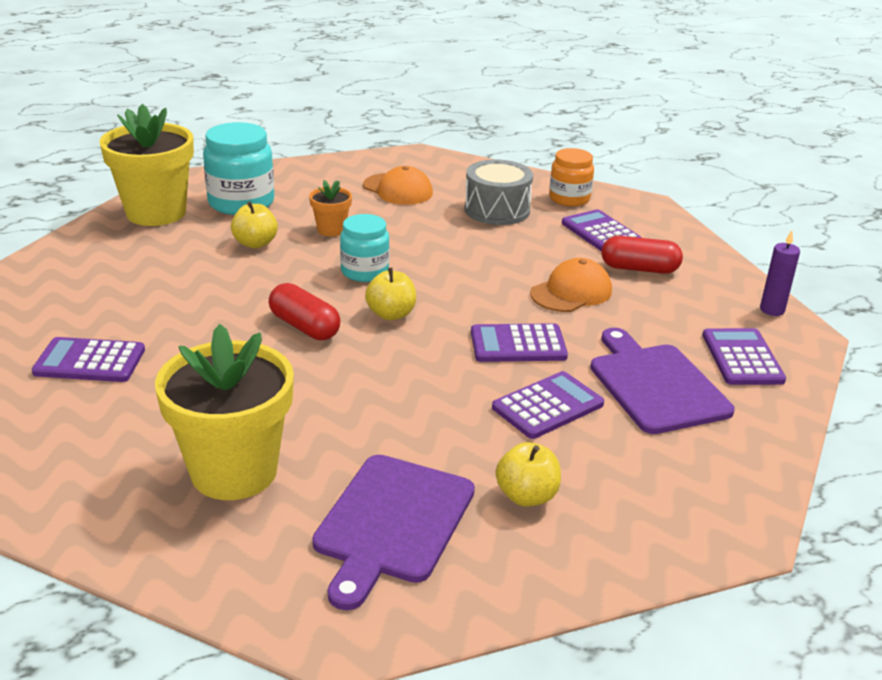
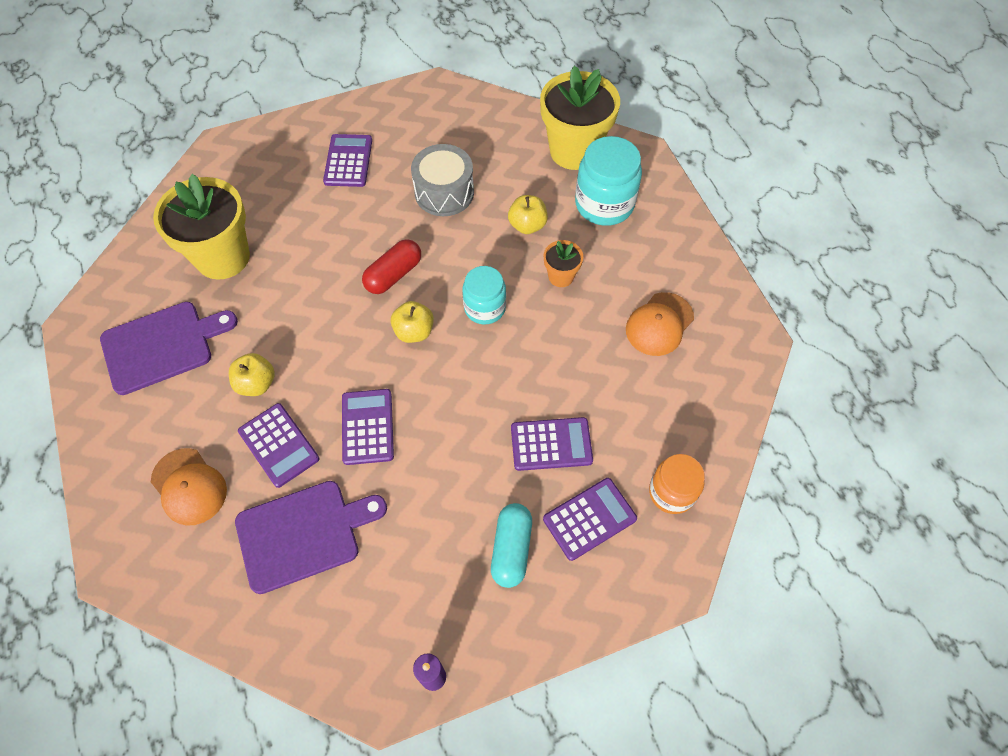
camera: 90 degrees right, 30 degrees up
(392, 523) = (162, 346): purple cutting board -> purple cutting board turned 135 degrees clockwise
(497, 210) = (628, 416): grey drum -> grey drum (444, 192)
(526, 496) = (176, 425): yellow apple -> yellow apple (256, 383)
(571, 292) = (459, 477): orange cap -> orange cap (189, 486)
(639, 269) = (511, 549): red capsule -> turquoise capsule
(742, 358) = (343, 622): purple calculator -> purple calculator (551, 444)

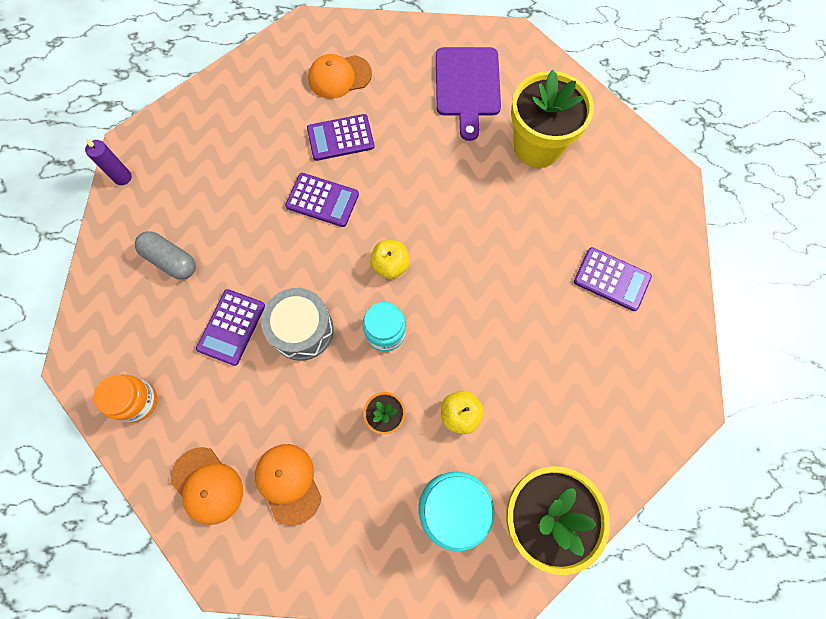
camera: 115 degrees right, 10 degrees up
(256, 383) = (401, 138): yellow apple -> none
(303, 534) = (264, 133): purple cutting board -> none
(393, 275) = (457, 270): red capsule -> none
(444, 192) = (535, 352): grey drum -> grey drum (302, 330)
(511, 549) = (171, 260): turquoise capsule -> grey capsule
(589, 519) = (157, 326): purple calculator -> none
(702, 387) = (207, 485): none -> orange cap

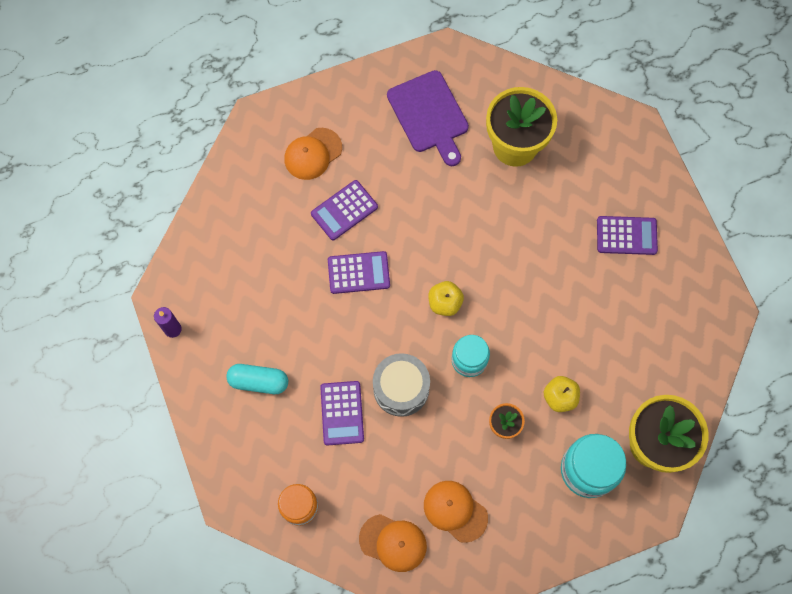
camera: 25 degrees left, 0 degrees up
(171, 260) = (258, 381): grey capsule -> turquoise capsule

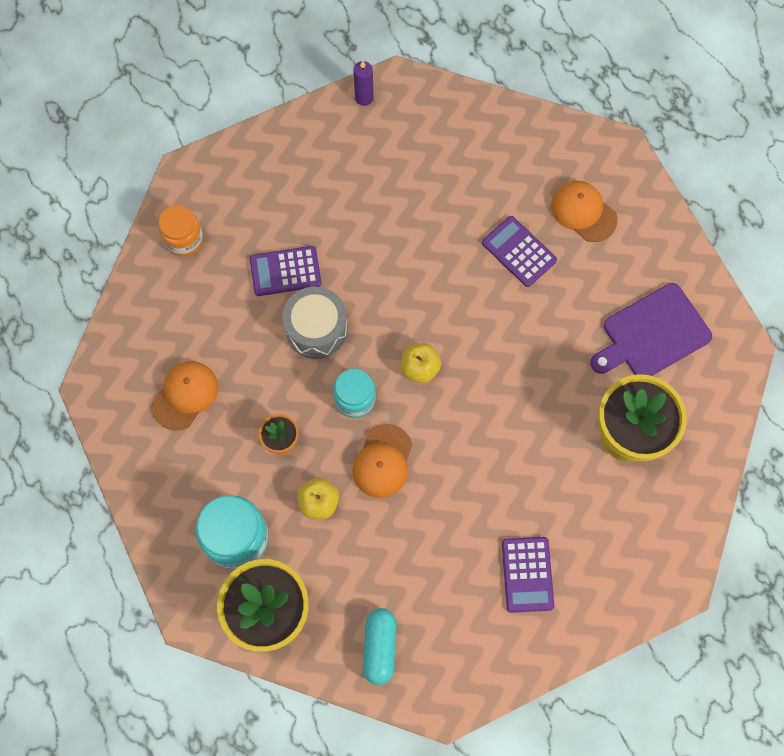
camera: 85 degrees right, 0 degrees up
(258, 381) = (314, 186): turquoise capsule -> turquoise capsule (380, 647)
(358, 273) = (446, 273): purple calculator -> none
(393, 542) = (149, 335): orange cap -> orange cap (382, 461)

